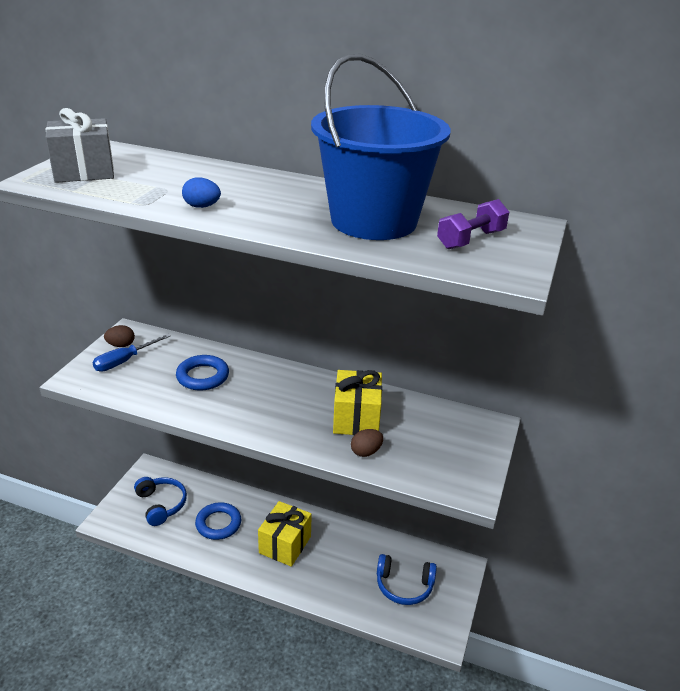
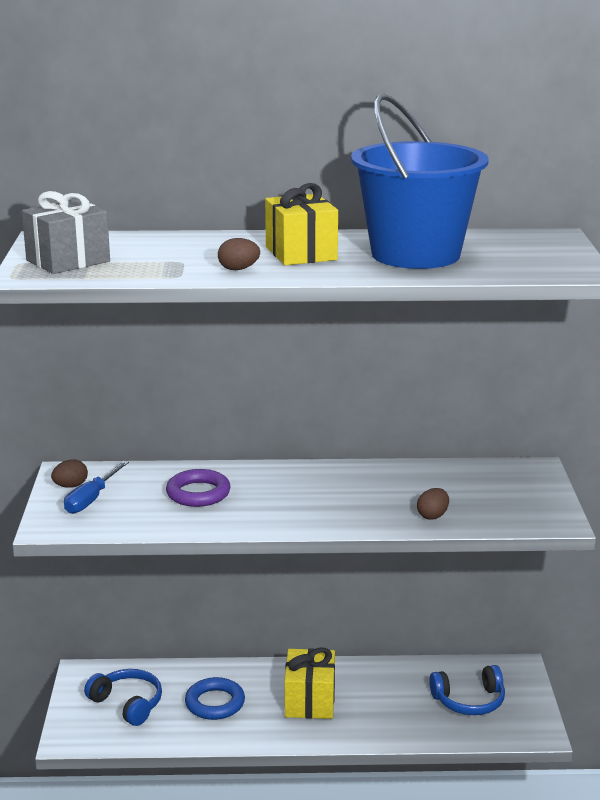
camera: 20 degrees left, 10 degrees down
(202, 206) = (238, 269): blue egg -> brown egg
(203, 376) = (198, 493): blue ring -> purple ring
(356, 418) = (399, 492): yellow gift -> yellow gift (301, 253)
(471, 240) = (517, 254): purple dumbbell -> none

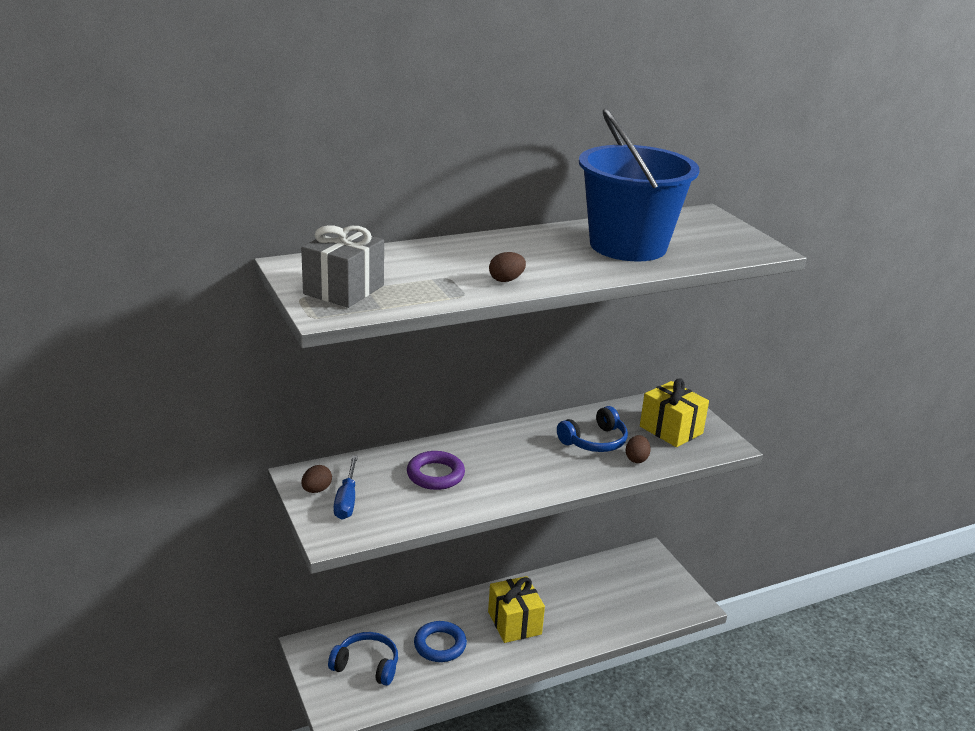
camera: 25 degrees left, 5 degrees up
(301, 253) = (537, 255): yellow gift -> yellow gift (671, 430)
(469, 701) = (632, 591): blue headphones -> blue headphones (594, 441)

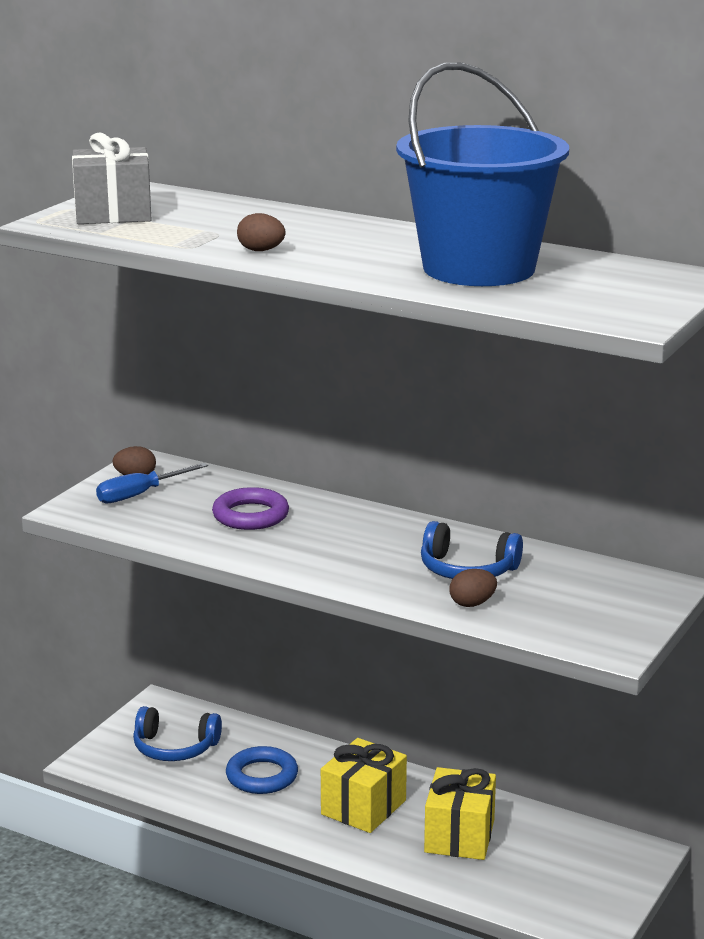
camera: 55 degrees right, 5 degrees down
(366, 665) = (174, 748): blue headphones -> blue headphones turned 120 degrees clockwise
(671, 430) = (581, 604): yellow gift -> yellow gift (459, 836)

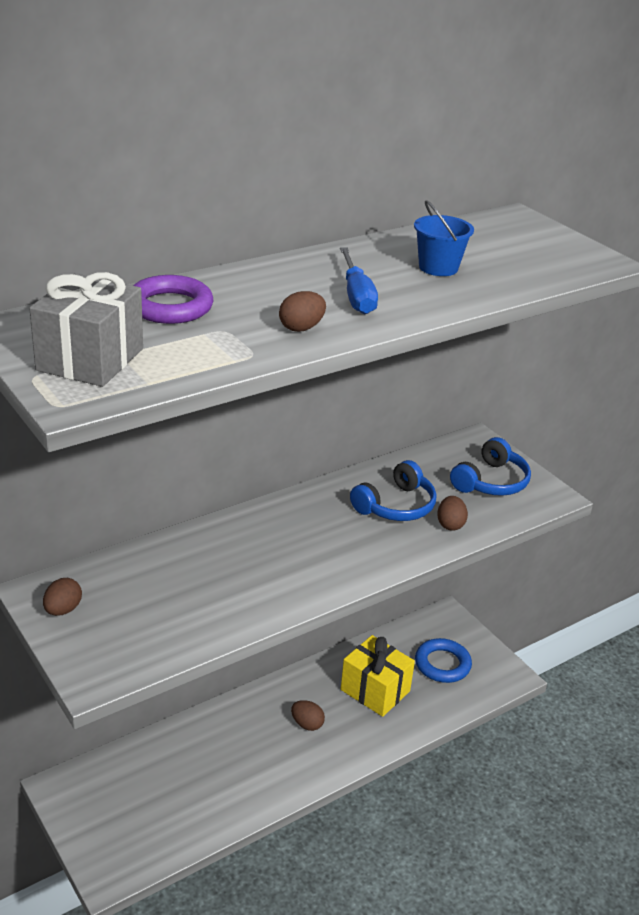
camera: 65 degrees left, 10 degrees up
(140, 494) = (105, 620): blue screwdriver -> blue screwdriver (356, 296)
(174, 748) = (137, 804): blue headphones -> blue headphones (491, 481)
(250, 515) = (211, 572): purple ring -> purple ring (170, 307)
(262, 776) = (222, 765): blue ring -> blue ring (442, 664)
(363, 807) = (307, 724): yellow gift -> brown egg
(478, 268) = (438, 267): blue bucket -> blue bucket, size x0.40

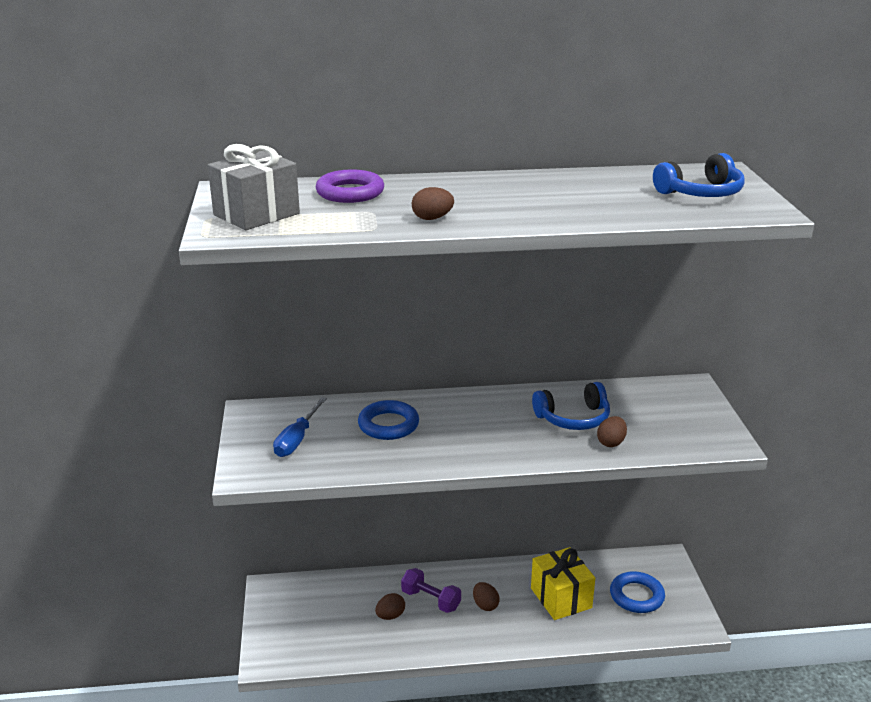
camera: 30 degrees right, 5 degrees down
(63, 610) = (258, 426): brown egg -> brown egg (390, 616)
(213, 565) = (388, 425): none -> blue ring
(248, 738) = (431, 600): none -> purple dumbbell
(356, 296) = (504, 205): blue screwdriver -> blue screwdriver (297, 439)
(438, 267) = (600, 196): blue bucket -> none
(491, 481) = (678, 419): blue headphones -> blue headphones (701, 193)

